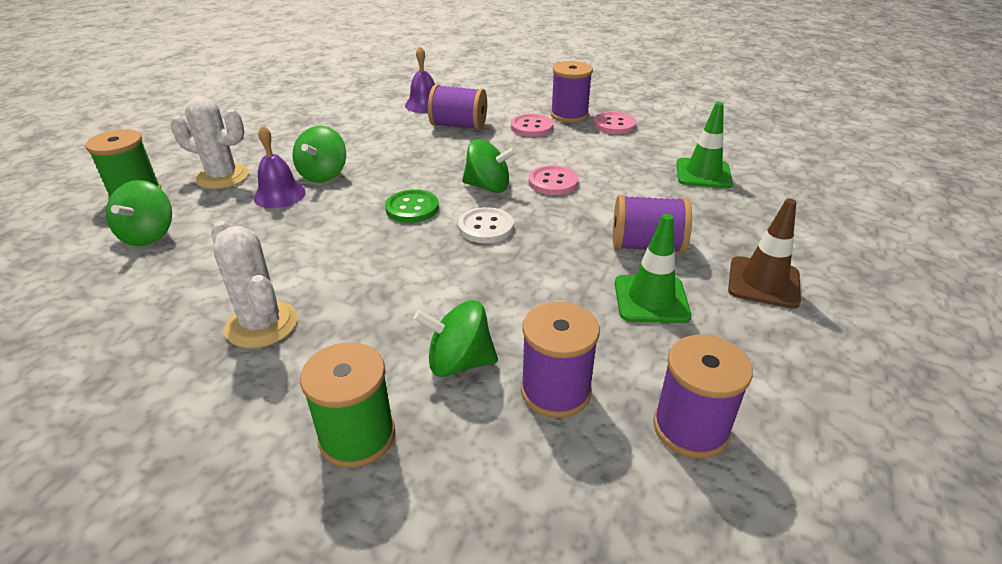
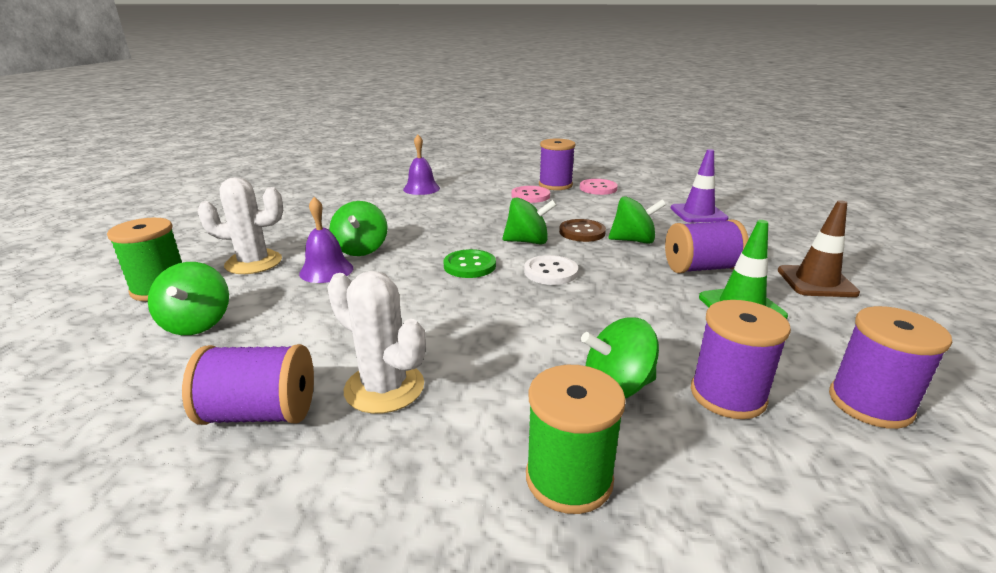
camera: 15 degrees left, 10 degrees down
(458, 126) = (465, 201): purple spool -> purple spool (260, 413)
(553, 182) = (582, 232): pink button -> brown button
(600, 200) = (633, 240): none -> green spinning top
(703, 174) = (698, 213): green traffic cone -> purple traffic cone

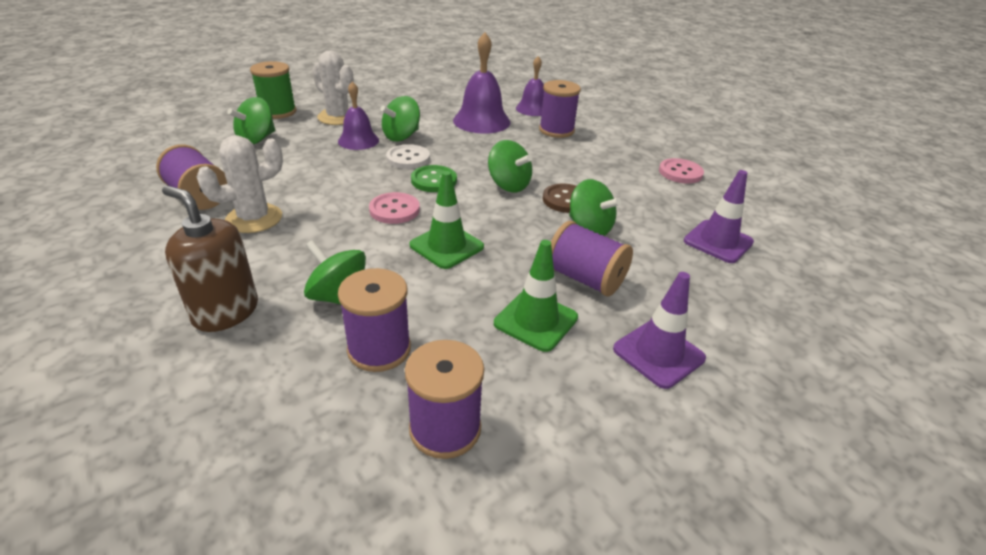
camera: 45 degrees right, 10 degrees up
(384, 388) = (254, 218): white cactus -> white cactus turned 60 degrees clockwise
(402, 211) = (481, 121): none -> purple bell
(530, 196) = (601, 152): pink button -> pink button (394, 210)
(550, 272) = (470, 214): white button -> white button (408, 158)
(555, 185) = (647, 152): purple spool -> purple spool (556, 130)
(569, 478) = (225, 312): green spool -> brown soap dispenser
(590, 301) = (446, 246): none -> green traffic cone
(816, 282) = (658, 354): brown traffic cone -> purple traffic cone

